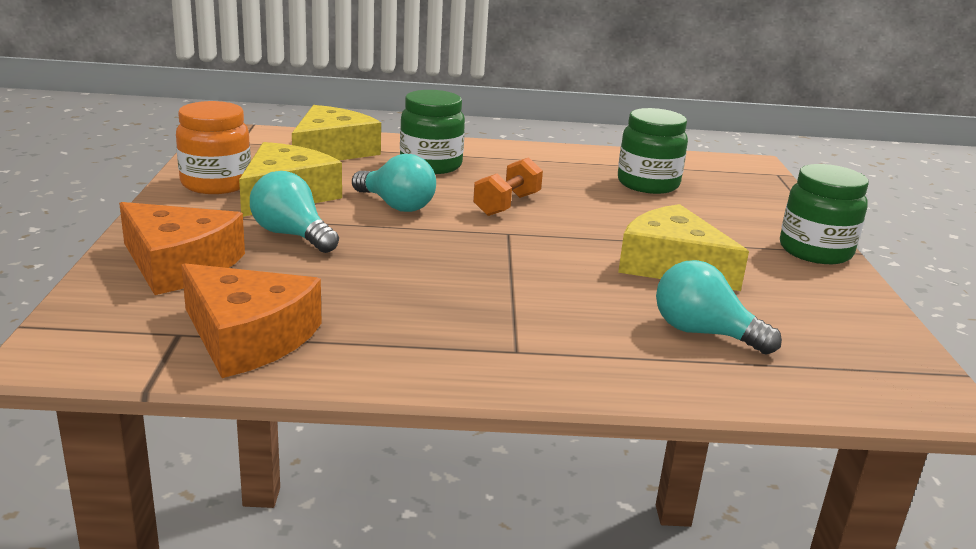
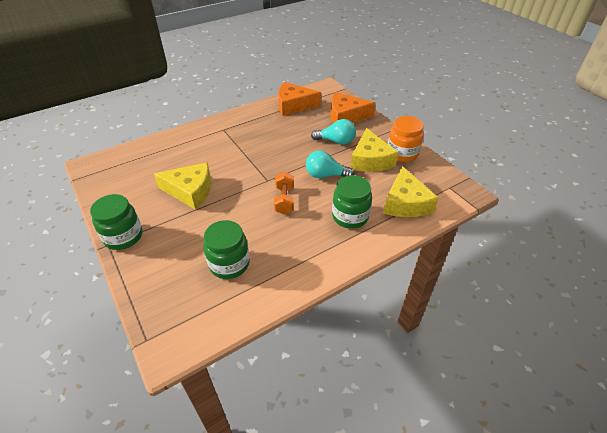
camera: 150 degrees right, 20 degrees up
(703, 333) = (168, 159): turquoise light bulb -> none

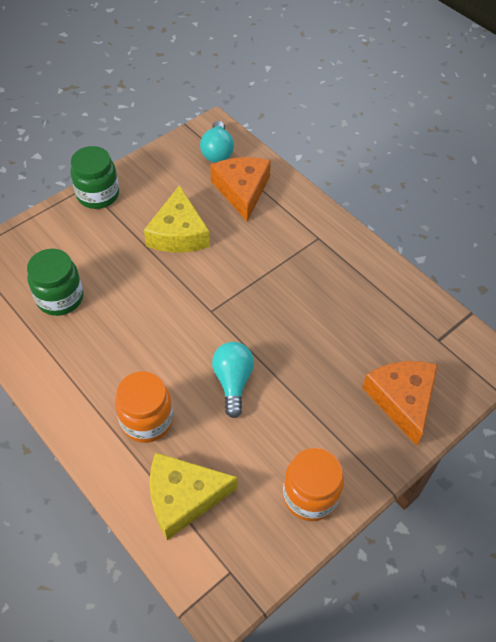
camera: 80 degrees right, 10 degrees up
(284, 200) = (172, 336): orange dumbbell -> none
(294, 105) = (412, 317): orange cheese -> orange cheese (242, 191)
(336, 141) = (322, 389): turquoise light bulb -> turquoise light bulb (217, 152)
(350, 216) = (147, 420): green jar -> orange jar
(370, 160) = (281, 443): yellow cheese -> none

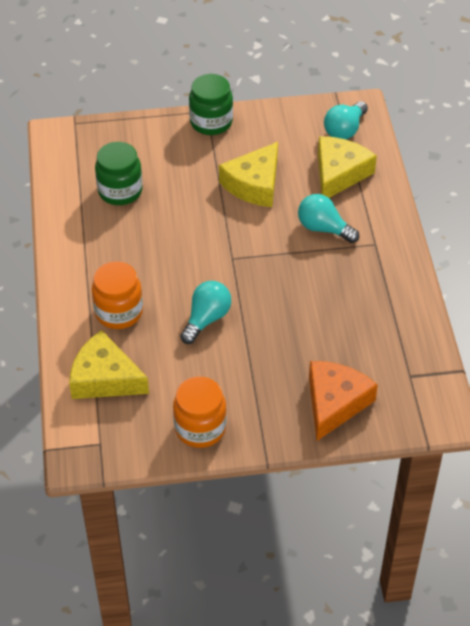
camera: 35 degrees right, 5 degrees down
(242, 191) = (339, 173): orange cheese -> yellow cheese
(267, 245) = (323, 228): none -> turquoise light bulb

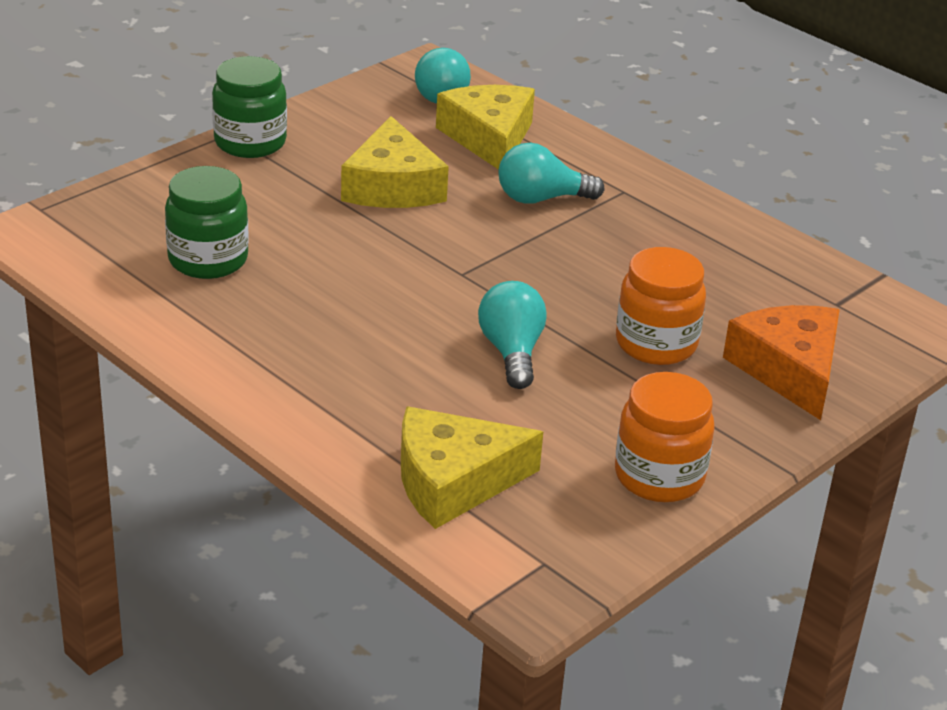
camera: 40 degrees left, 15 degrees down
(119, 312) = (378, 396): orange jar -> orange jar (656, 344)

